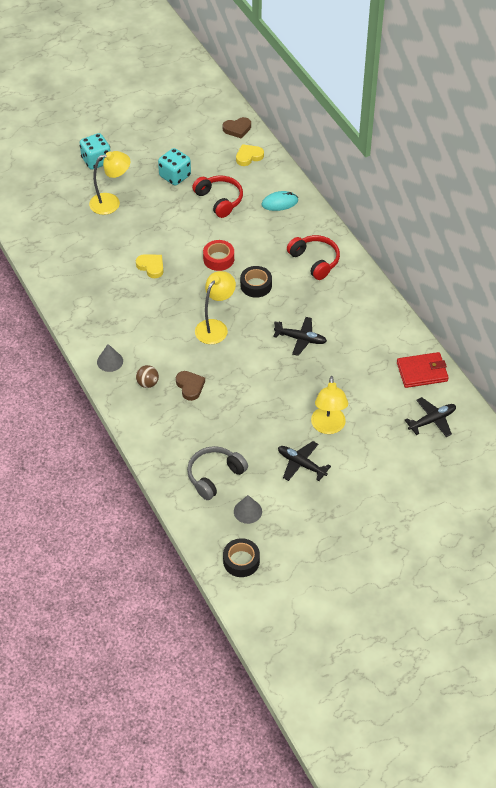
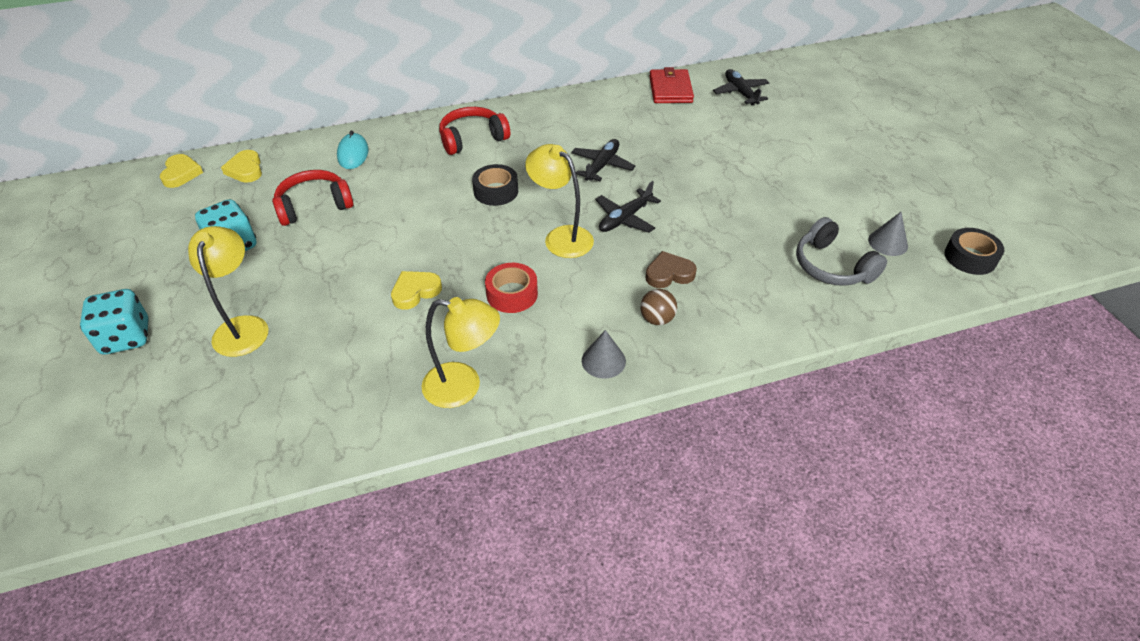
camera: 80 degrees left, 5 degrees down
(218, 259) = (431, 219): red tape -> red tape (512, 294)
(237, 129) = (181, 174): brown heart -> yellow heart
(301, 464) = (807, 189): black plane -> black plane (625, 218)
(328, 427) = (748, 162): yellow lamp -> yellow lamp (464, 387)

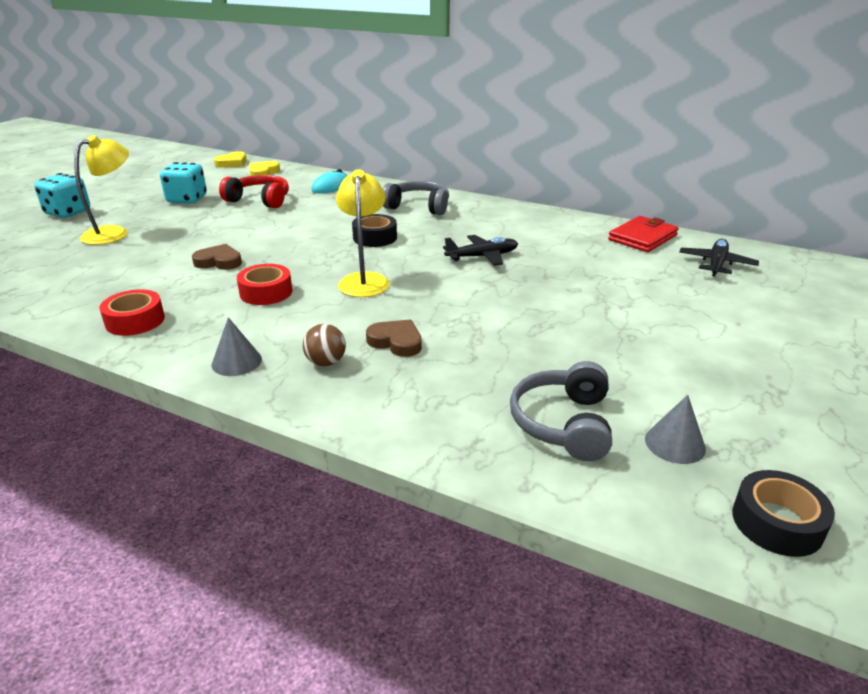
camera: 45 degrees right, 15 degrees down
(415, 291) = (219, 261): yellow heart -> brown heart
(464, 387) = (135, 321): yellow lamp -> red tape
(472, 139) = (418, 207): red headphones -> grey headphones
(625, 218) = (434, 293): black plane -> none

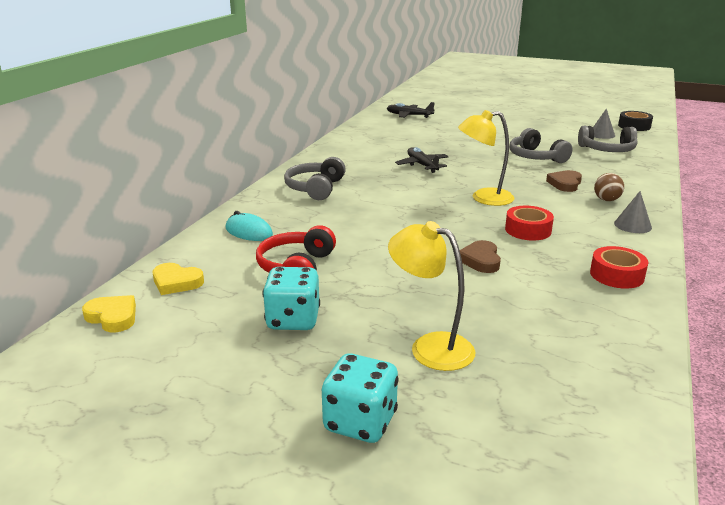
camera: 95 degrees left, 5 degrees down
(375, 238) = (397, 200): black tape -> none
(517, 339) = (536, 157): none -> grey headphones
(642, 237) = (371, 127): red wallet -> none

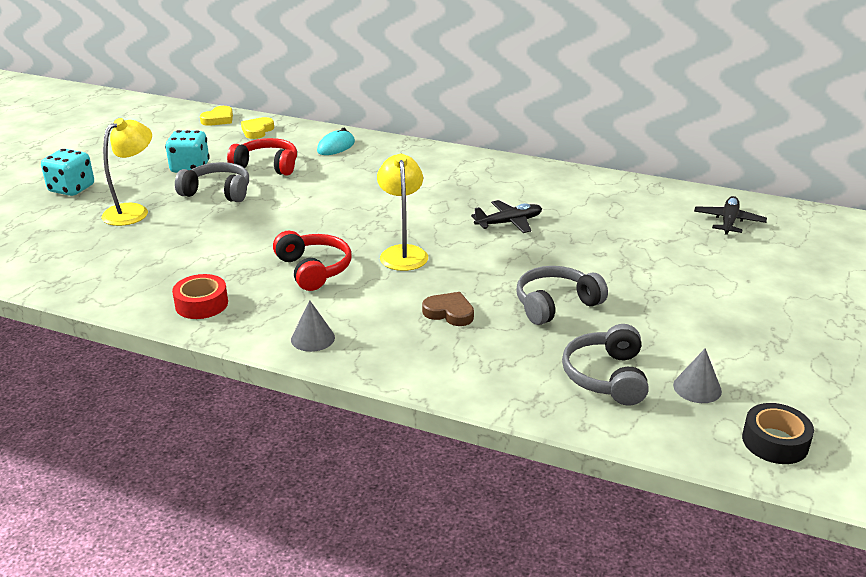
camera: 90 degrees right, 5 degrees up
(316, 188) = (433, 168): grey headphones -> grey headphones (217, 192)
(480, 260) = (254, 239): brown heart -> none
(528, 230) = (313, 270): red tape -> red headphones
(606, 200) = (392, 335): brown ball -> none

